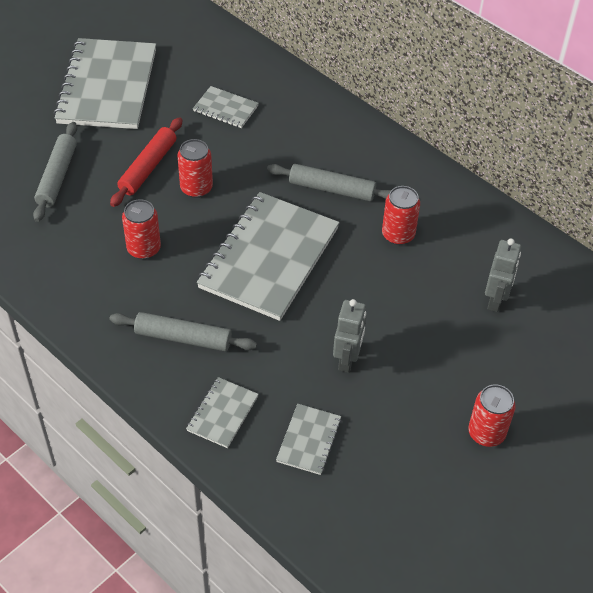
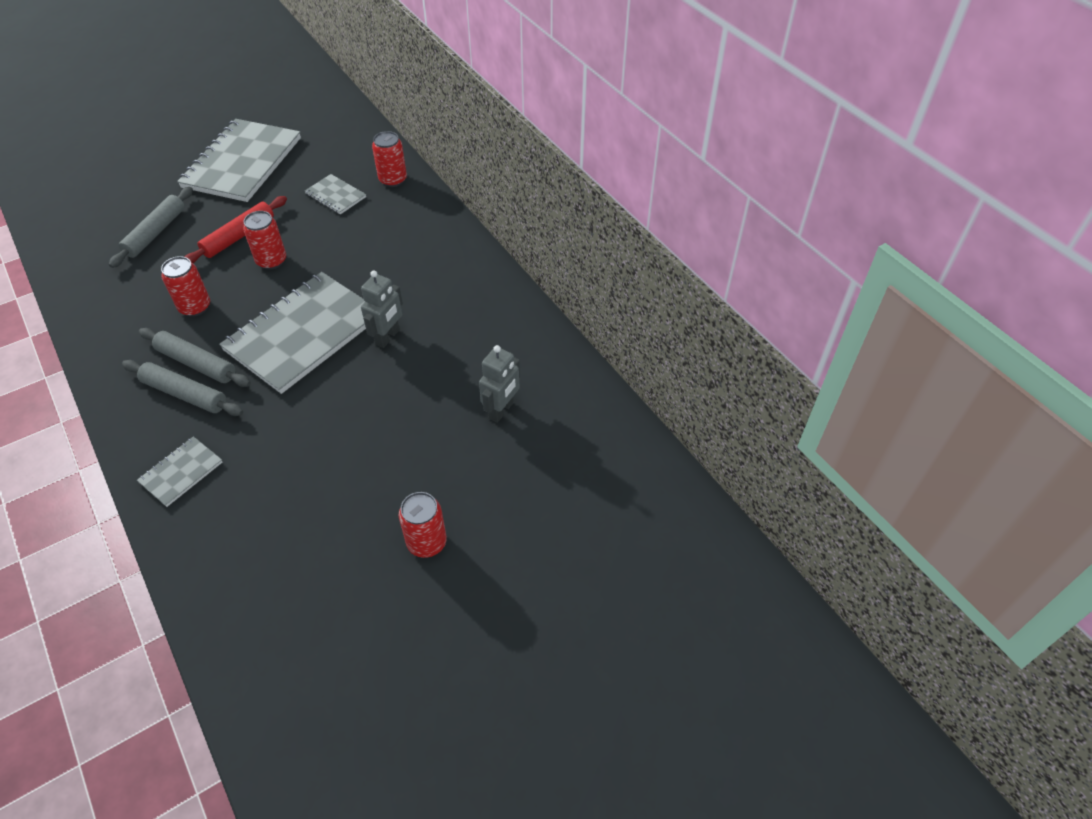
camera: 15 degrees right, 0 degrees up
(309, 440) = (248, 514): grey notebook -> none
(332, 189) = (395, 280): grey rolling pin -> grey rolling pin (196, 363)
(347, 359) = (327, 442): grey robot -> grey robot (388, 337)
(398, 235) = (436, 332): red can -> red can (393, 180)

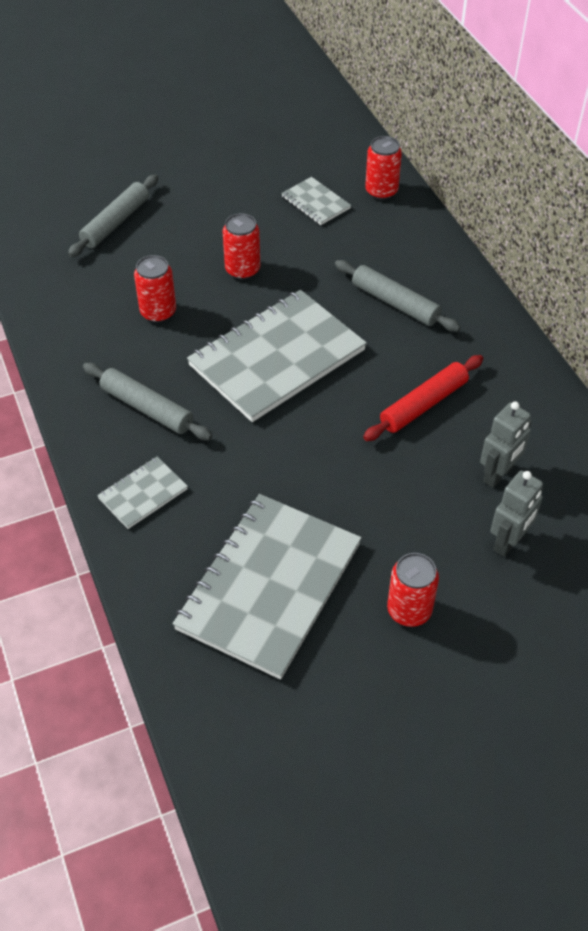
camera: 10 degrees right, 0 degrees up
(196, 363) = (159, 376): grey rolling pin -> grey rolling pin (395, 303)
(239, 236) = (206, 237): red rolling pin -> red rolling pin (423, 405)
(242, 163) = (211, 152): grey notebook -> grey notebook (269, 586)
(388, 337) = (371, 374): grey robot -> grey robot (509, 542)

